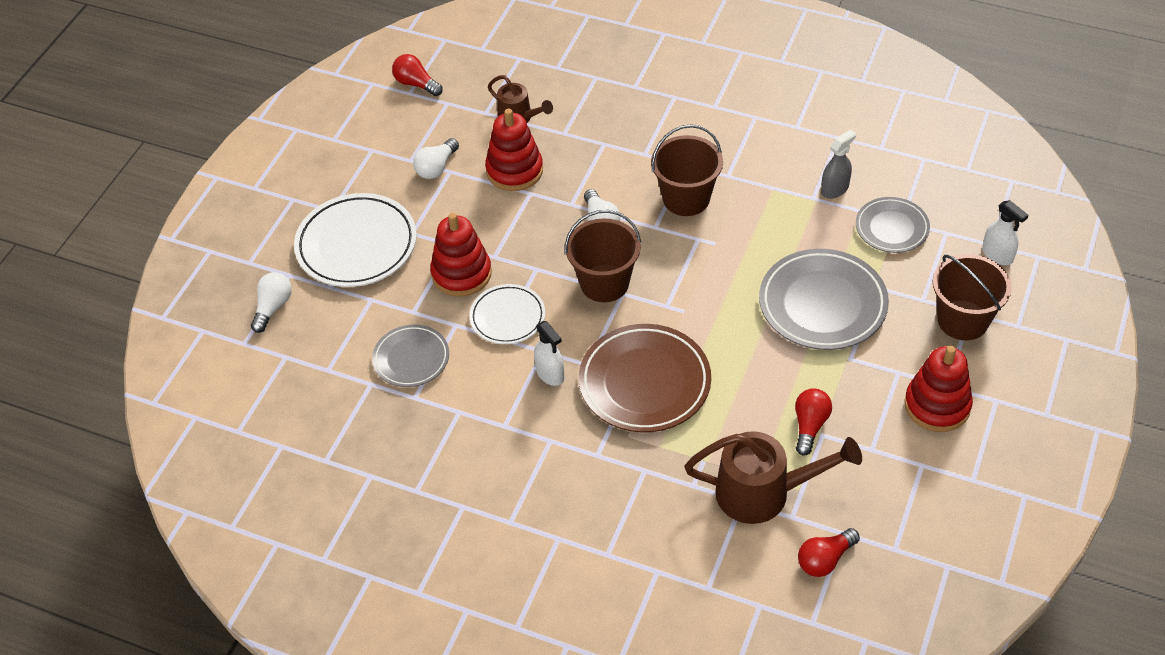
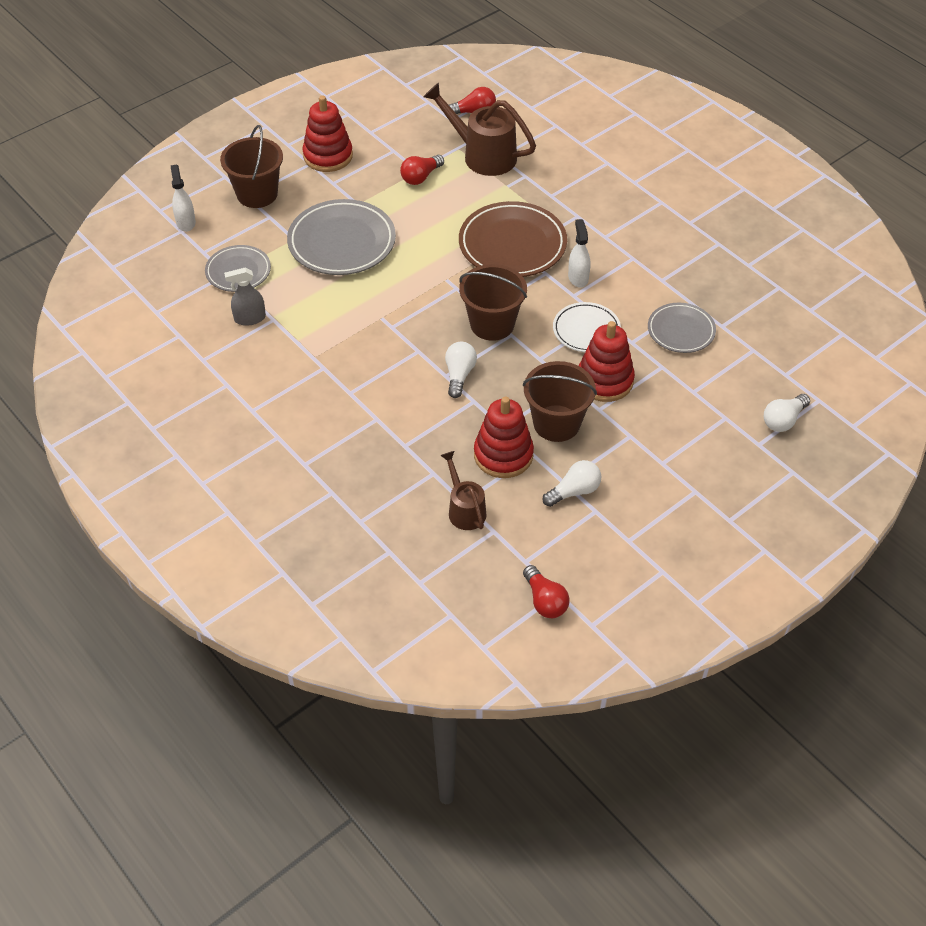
camera: 155 degrees left, 0 degrees up
(356, 245) = (686, 446): white plate -> none
(686, 198) = (374, 363): brown bucket -> brown bucket (556, 423)

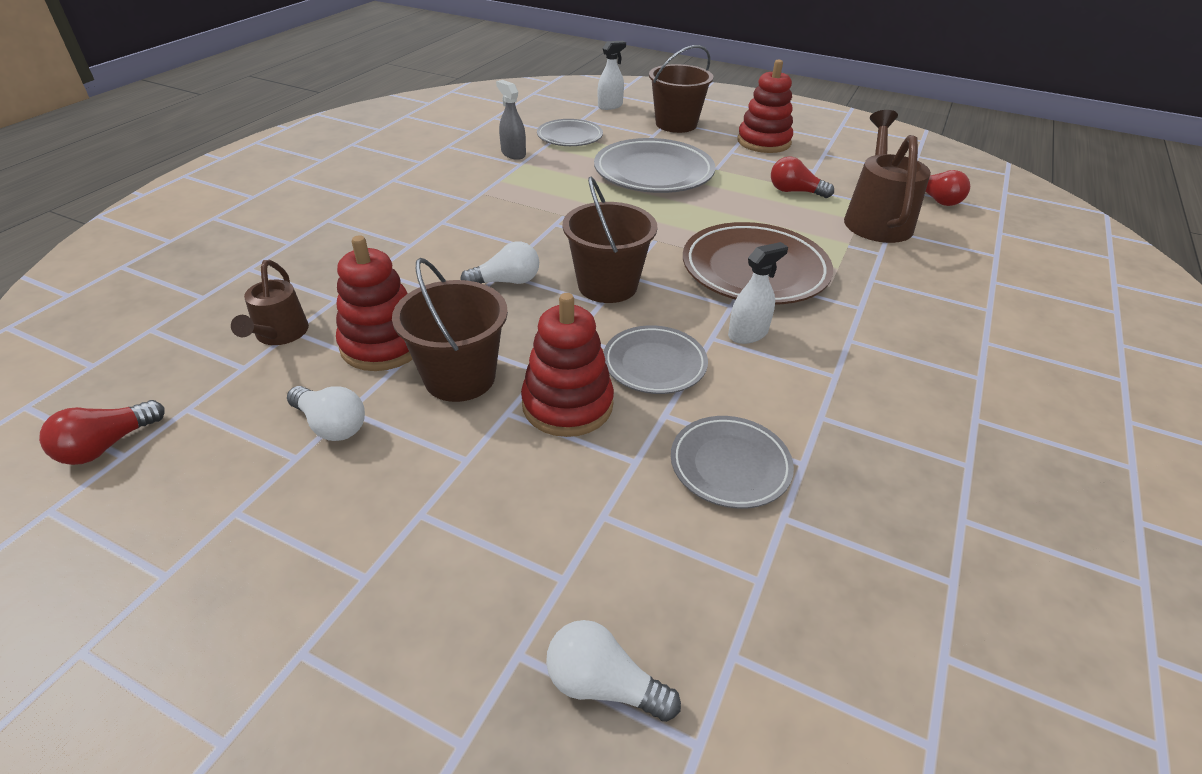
camera: 65 degrees right, 10 degrees down
(464, 509) = (279, 335): brown watering can -> brown watering can turned 135 degrees clockwise
(586, 330) = (654, 364): white plate -> grey plate

